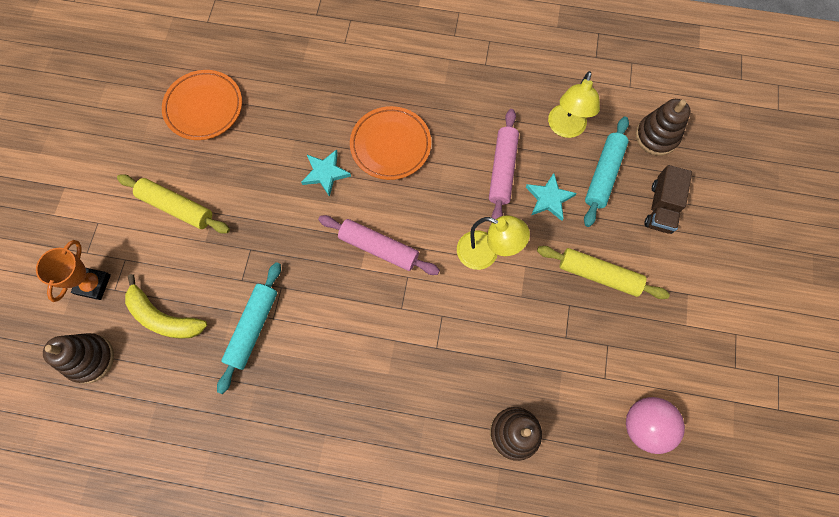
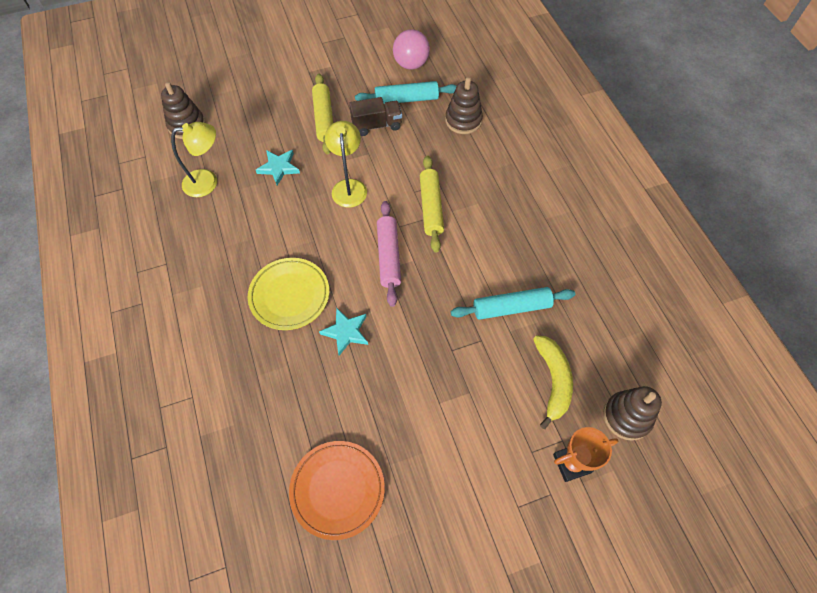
camera: 120 degrees left, 10 degrees down
(176, 207) = (455, 440): yellow rolling pin -> yellow rolling pin (431, 207)
(390, 145) = (289, 295): orange plate -> yellow plate
(502, 170) = (269, 206): pink rolling pin -> none
(603, 174) = (239, 144): turquoise rolling pin -> turquoise rolling pin (406, 99)
(661, 207) = (249, 104): brown truck -> brown truck (376, 125)

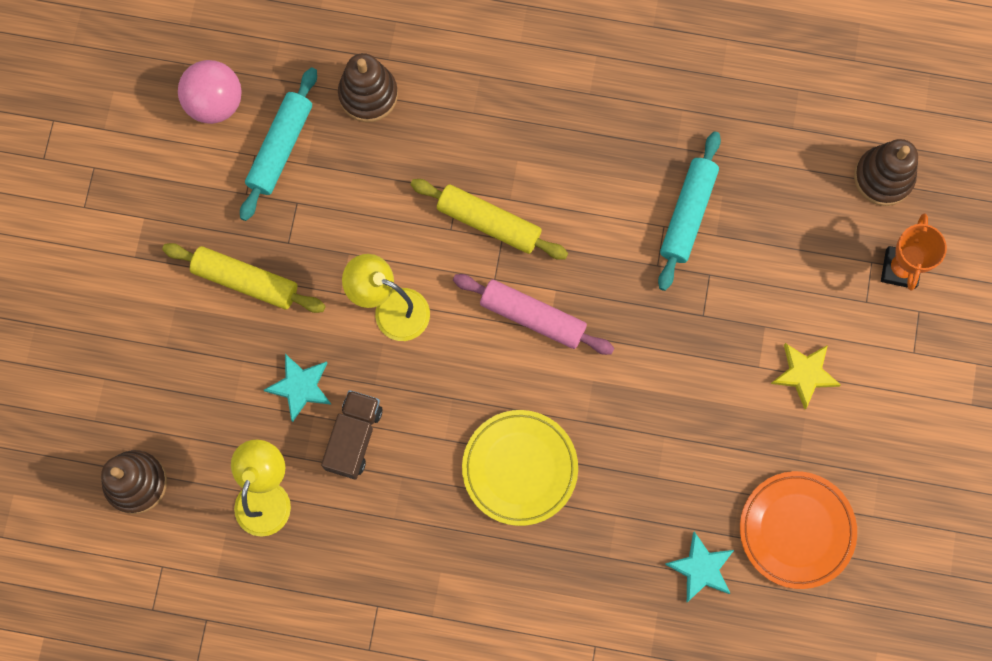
camera: 60 degrees left, 15 degrees up
(346, 332) = (610, 425): turquoise star -> turquoise star (701, 568)
(376, 125) = (304, 215): brown truck -> brown truck (354, 438)
(453, 436) = (804, 374): none -> yellow star
(553, 380) = (801, 227): yellow banana -> none

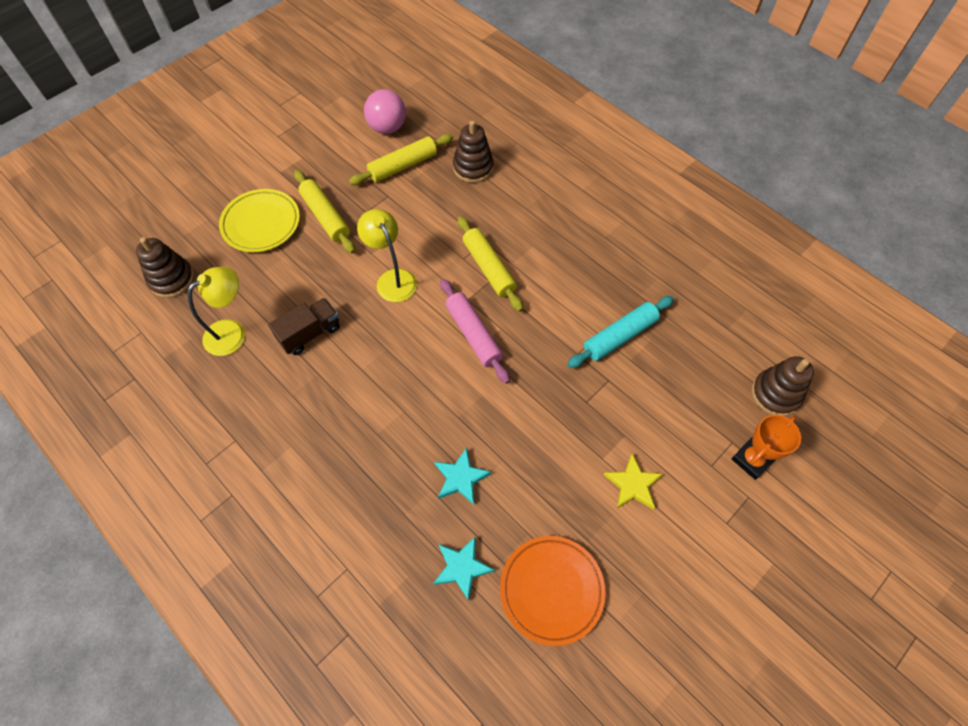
camera: 35 degrees right, 15 degrees down
(280, 148) = (403, 166): turquoise rolling pin -> yellow rolling pin
(300, 387) = (305, 287): turquoise star -> turquoise star (461, 478)
(519, 468) = (393, 417): yellow plate -> yellow plate (261, 224)

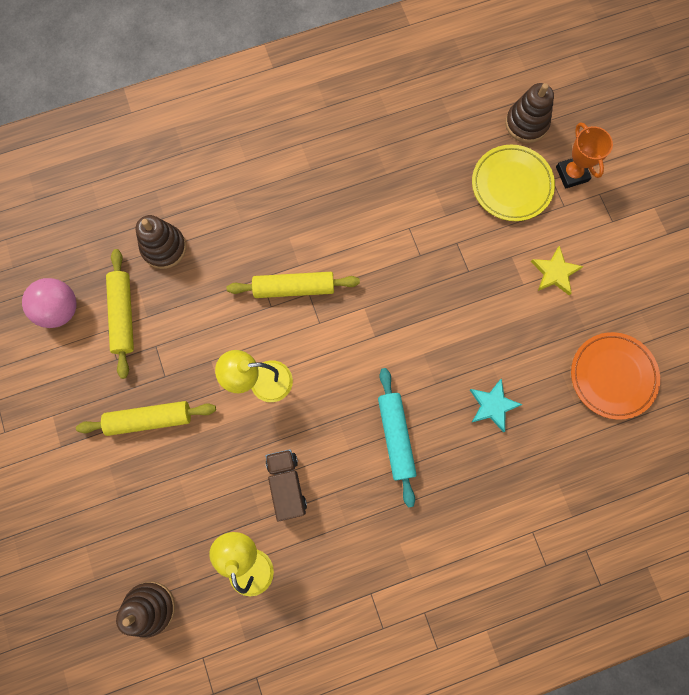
camera: 65 degrees left, 15 degrees up
(261, 224) = (123, 490): yellow plate -> yellow plate (511, 185)
(462, 567) = (568, 437): turquoise star -> none
(473, 334) = (359, 334): pink rolling pin -> none
(620, 336) = (419, 212): turquoise rolling pin -> turquoise rolling pin (396, 437)

